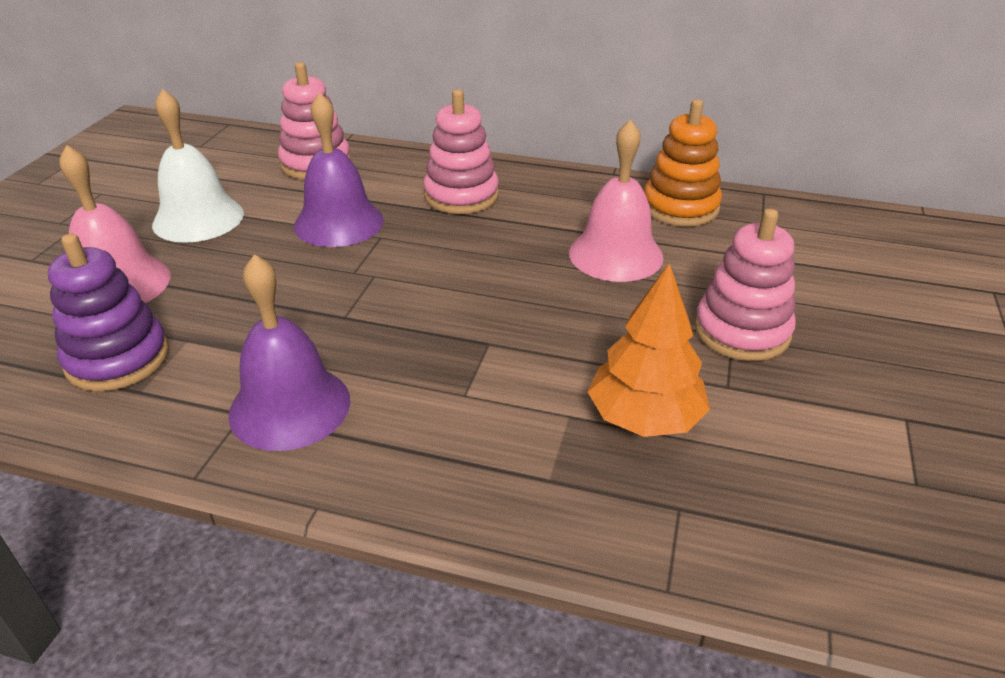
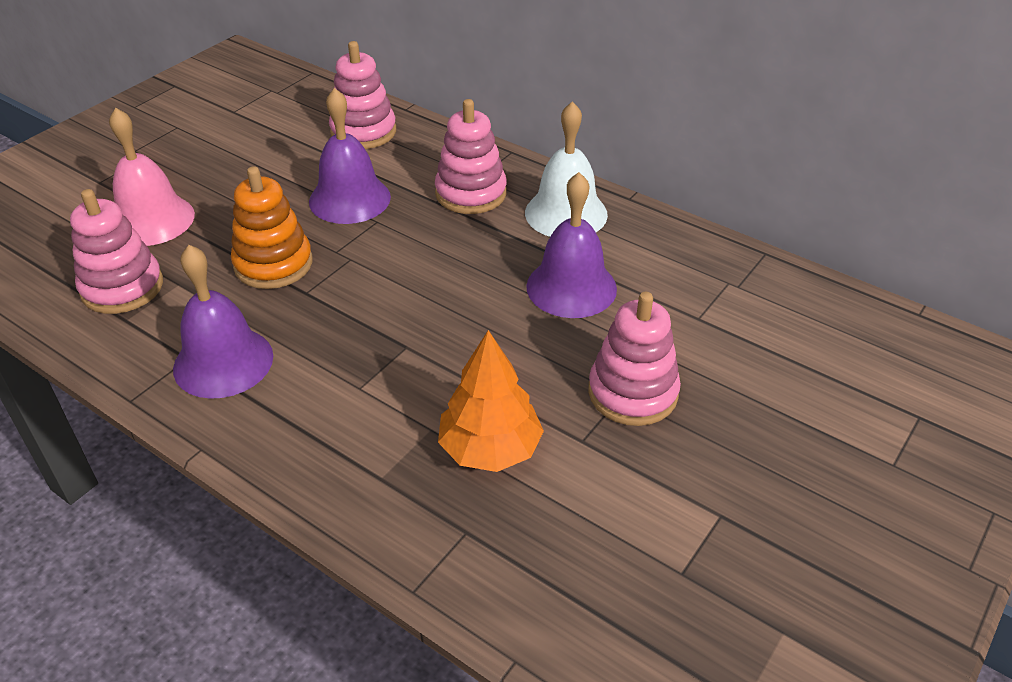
camera: 20 degrees right, 5 degrees up
(118, 359) = (122, 287): purple stacking toy -> pink stacking toy
(198, 218) = (239, 169): white bell -> white bell (566, 213)
(615, 254) = (571, 287): pink bell -> purple bell
(680, 207) = (668, 250): orange stacking toy -> orange stacking toy (273, 264)

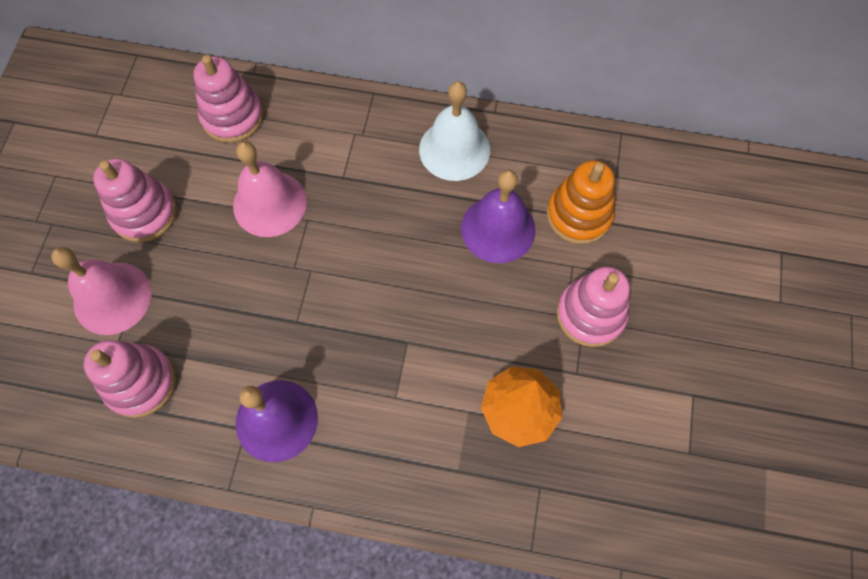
camera: 25 degrees left, 25 degrees up
(273, 264) = (251, 303): orange stacking toy -> orange stacking toy (578, 215)
(350, 199) = (270, 203): purple bell -> pink bell
(471, 193) = (367, 156): pink stacking toy -> pink stacking toy (144, 213)

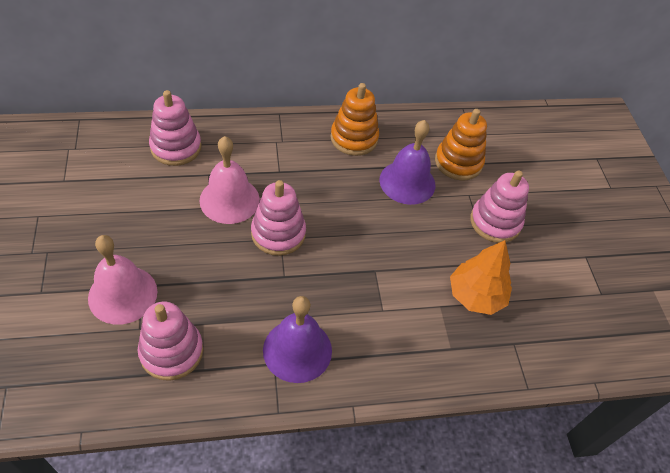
camera: 25 degrees left, 15 degrees down
(144, 213) = (127, 227): pink stacking toy -> pink stacking toy (278, 233)
(454, 149) = (354, 138): white bell -> orange stacking toy

